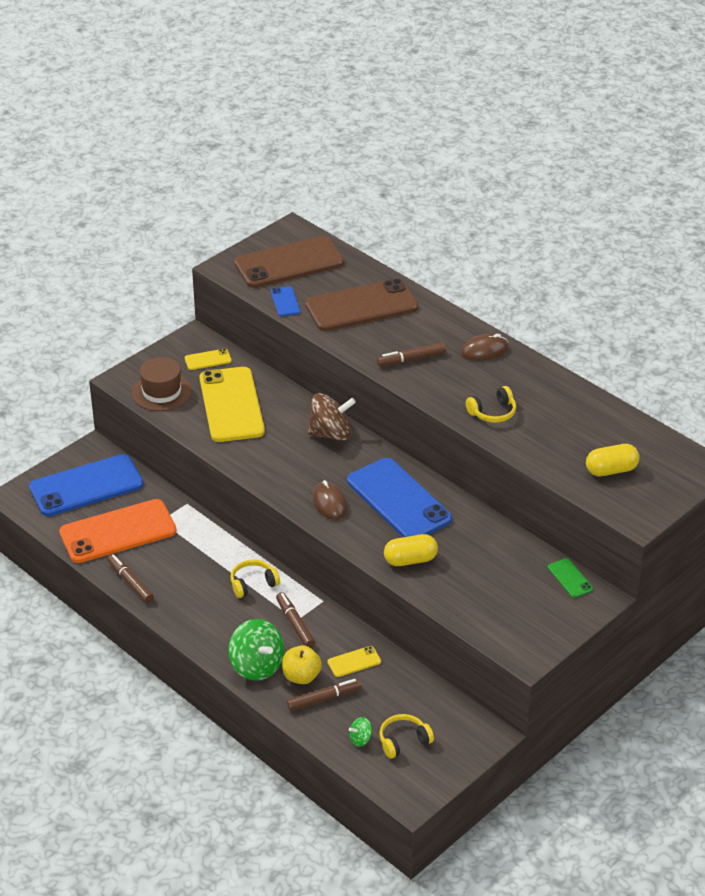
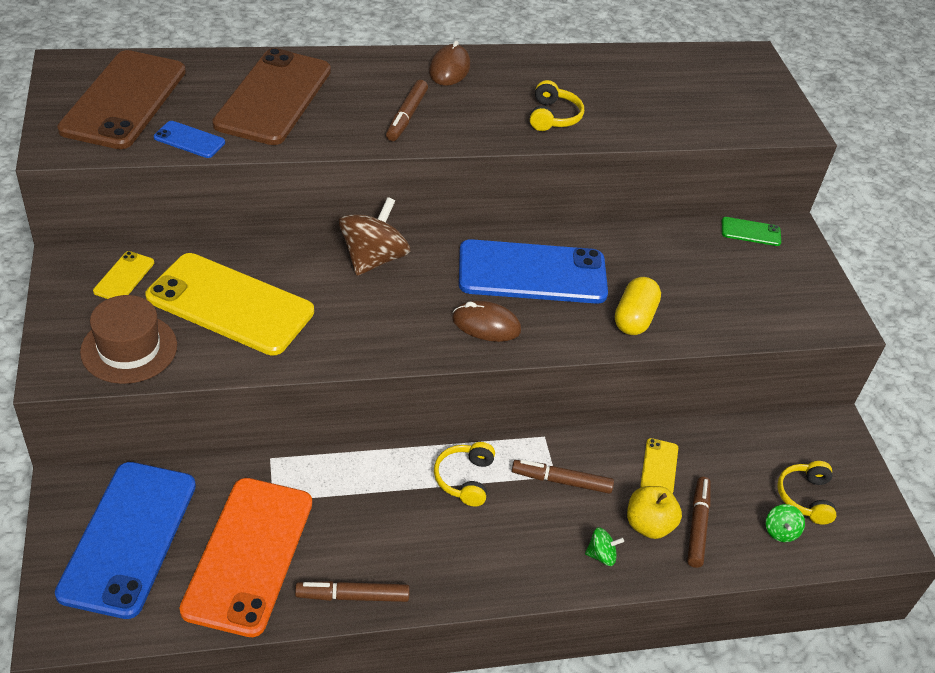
camera: 60 degrees left, 5 degrees up
(257, 666) = (601, 555): green spinning top -> green spinning top, size x0.47
(611, 470) = (711, 102): yellow capsule -> none

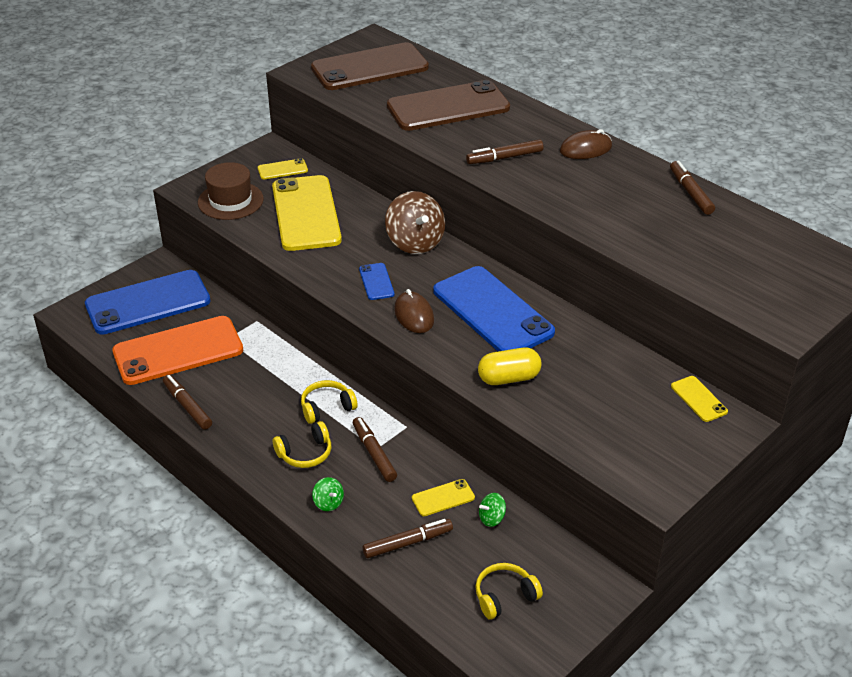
camera: 60 degrees right, 5 degrees down
(189, 140) = (365, 103): blue phone -> blue phone (376, 282)
(373, 259) = (415, 242): brown spinning top -> brown spinning top turned 75 degrees clockwise
(553, 117) = (600, 211): yellow headphones -> yellow headphones (305, 453)
(578, 61) = (690, 193): none -> brown marker
(648, 525) = (381, 516): yellow apple -> none
(750, 232) = (698, 399): green phone -> yellow phone
(780, 531) = (452, 594): green spinning top -> green spinning top (492, 518)

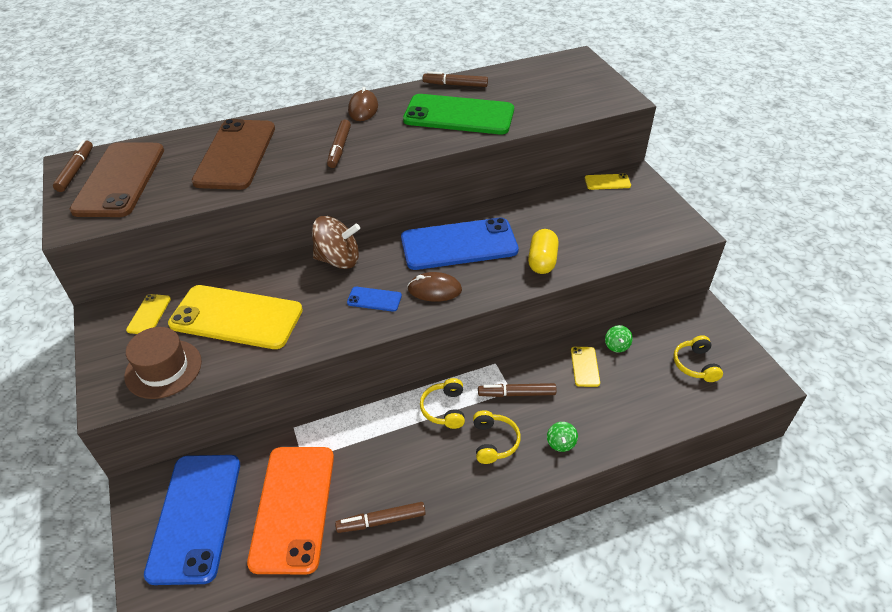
camera: 65 degrees left, 5 degrees up
(328, 503) = (561, 443): green spinning top -> green spinning top turned 105 degrees clockwise
(407, 543) = (624, 404): brown marker -> brown marker (76, 171)
(629, 212) = (459, 115): none -> green phone

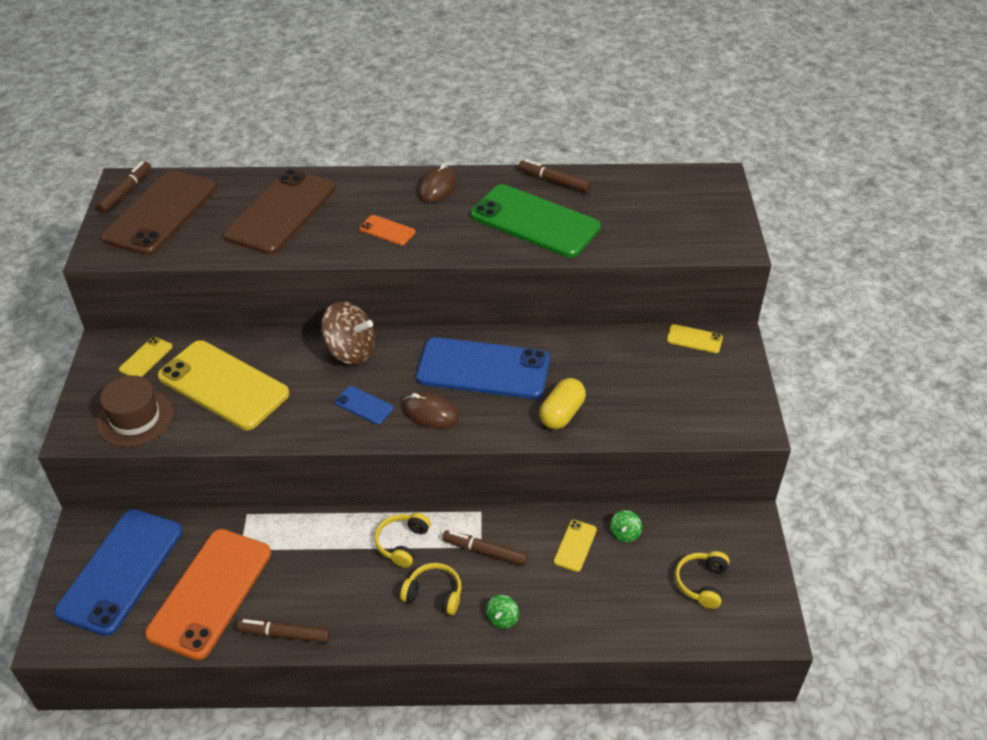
camera: 20 degrees right, 0 degrees up
(339, 148) = (387, 230): brown marker -> orange phone
(494, 442) = (434, 594): yellow headphones -> yellow headphones turned 90 degrees counterclockwise

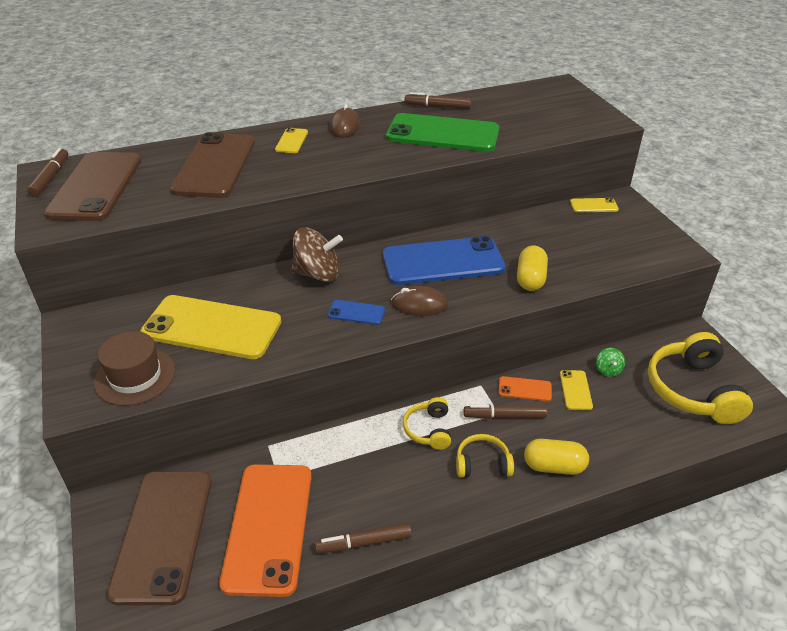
camera: 20 degrees left, 5 degrees down
(121, 571) = (163, 535): blue phone -> brown phone
(146, 358) = (120, 323): yellow phone -> yellow phone (291, 141)
(387, 230) = (322, 161): orange phone -> orange phone (525, 389)
(502, 618) = (554, 466): green spinning top -> yellow capsule
(701, 583) = (692, 390): yellow headphones -> yellow headphones, size x1.90

